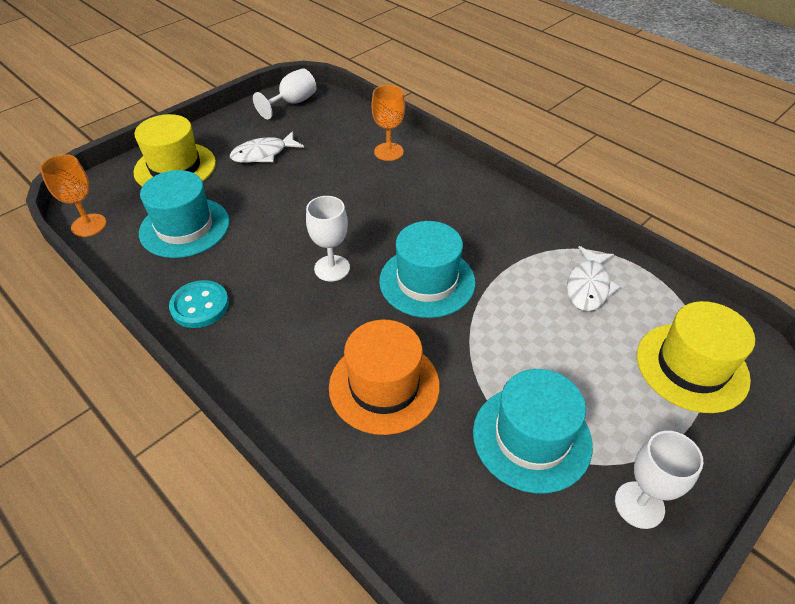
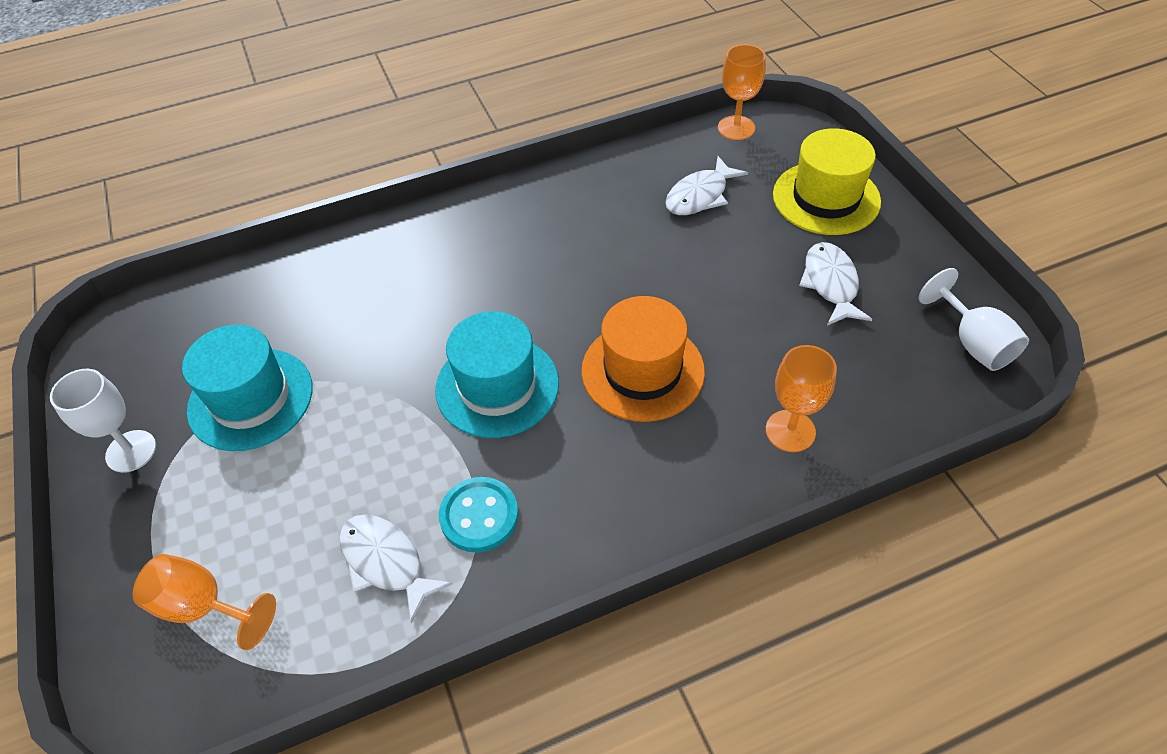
camera: 115 degrees right, 5 degrees up
(184, 227) = (700, 196): turquoise hat -> white fish
(200, 306) = (569, 195): turquoise button -> turquoise button (479, 516)
(332, 268) = (567, 304): white goblet -> none
(384, 386) = (385, 306): orange hat -> orange hat (642, 371)
(692, 367) = (203, 606): yellow hat -> orange goblet

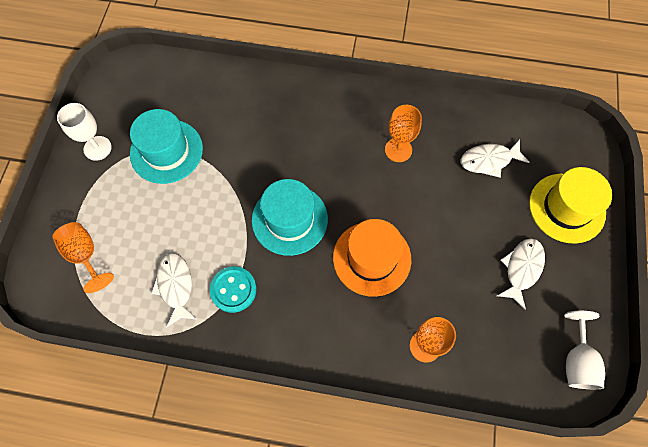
camera: 30 degrees right, 15 degrees up
(736, 128) = (549, 123): orange goblet -> orange goblet (398, 150)

